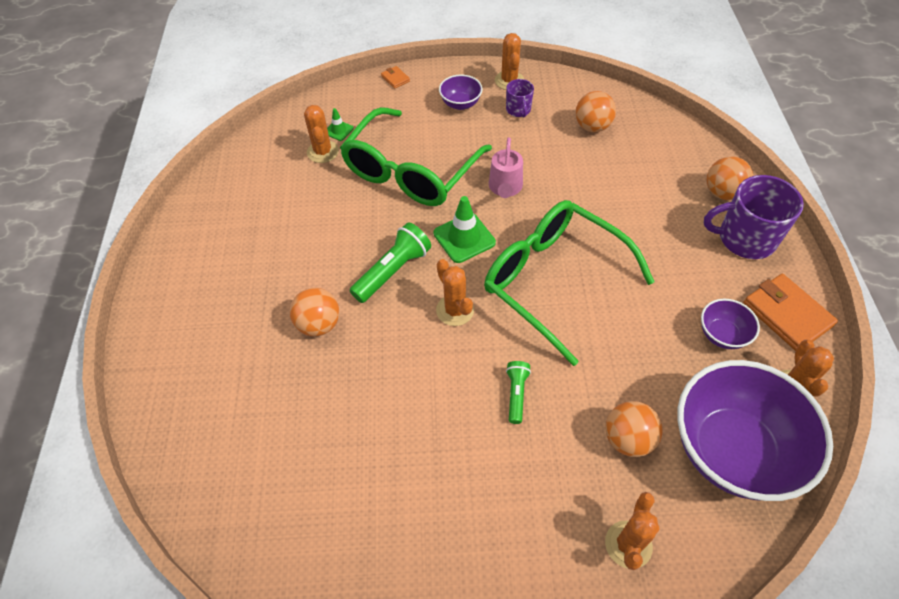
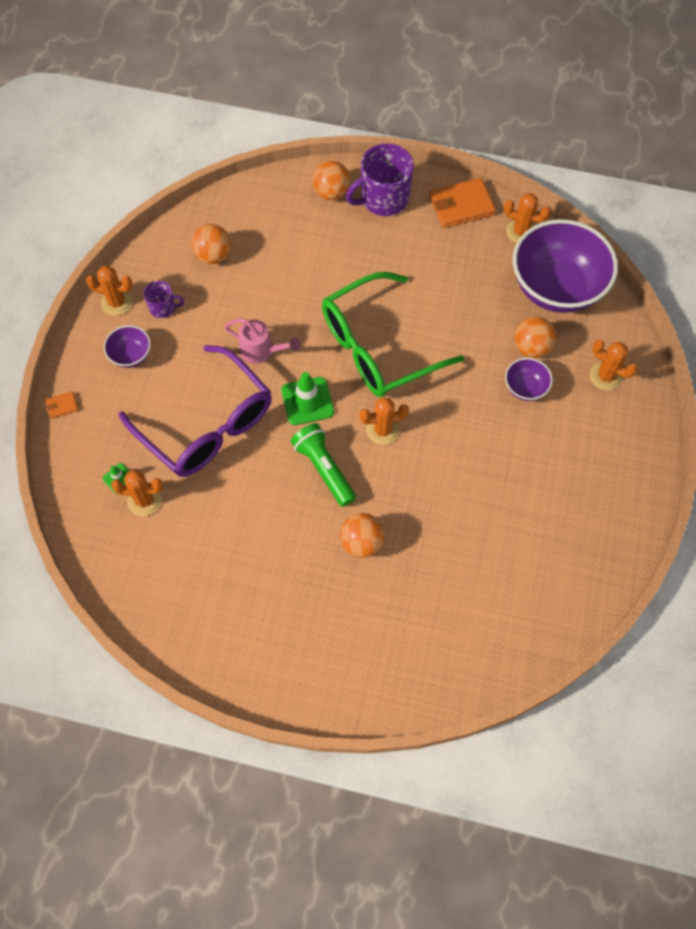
camera: 75 degrees left, 10 degrees up
(410, 172) = (207, 425): green glasses -> purple glasses
(516, 394) = (475, 408): green flashlight -> none
(722, 335) = (465, 253): purple bowl -> purple bowl (525, 388)
(745, 238) = (383, 199): purple mug -> purple mug turned 45 degrees clockwise

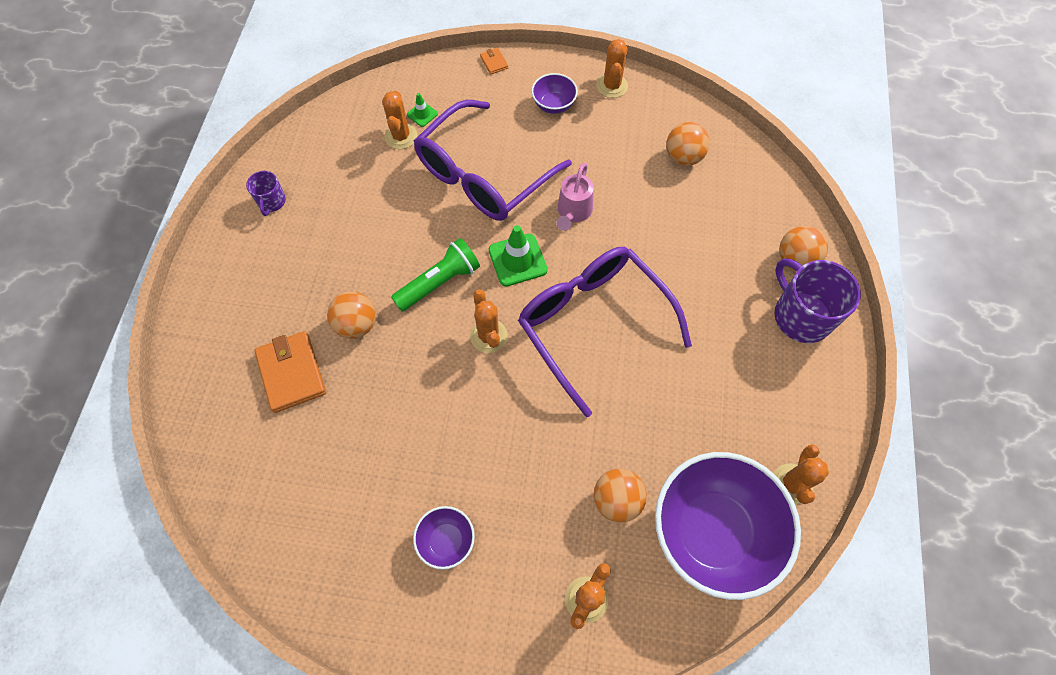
camera: 85 degrees right, 0 degrees up
(163, 308) = (612, 123): purple mug -> purple mug (272, 202)
(377, 347) = (593, 323): green glasses -> purple glasses
(461, 206) = (814, 406): orange wallet -> orange wallet (291, 373)
(525, 388) = (558, 493): purple bowl -> purple bowl (446, 540)

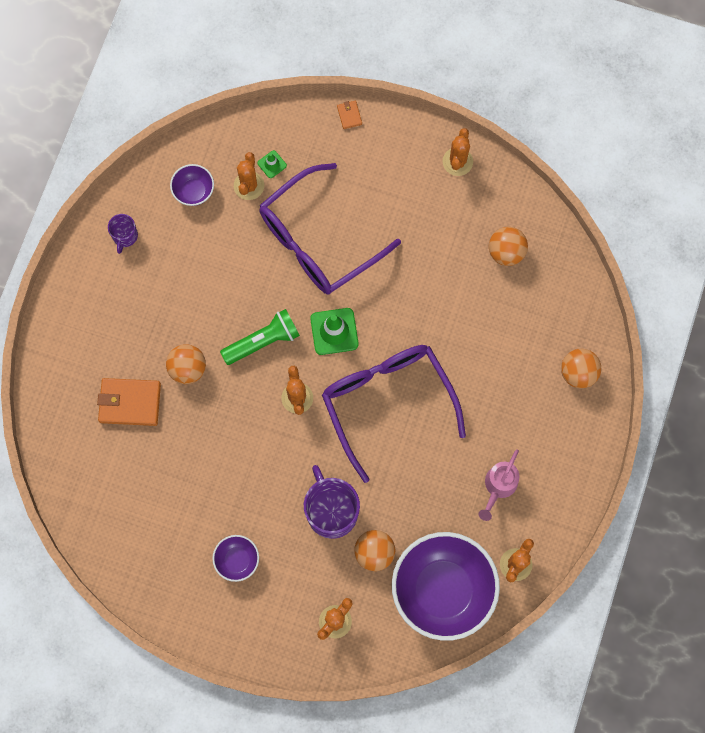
camera: 10 degrees right, 10 degrees up
(291, 373) = (130, 403): orange wallet -> orange wallet turned 75 degrees counterclockwise
(553, 105) = (397, 174): purple bowl -> purple bowl (194, 191)
(573, 212) = (392, 292): pink watering can -> pink watering can (498, 486)
(801, 316) = (567, 425): purple mug -> purple mug (331, 511)

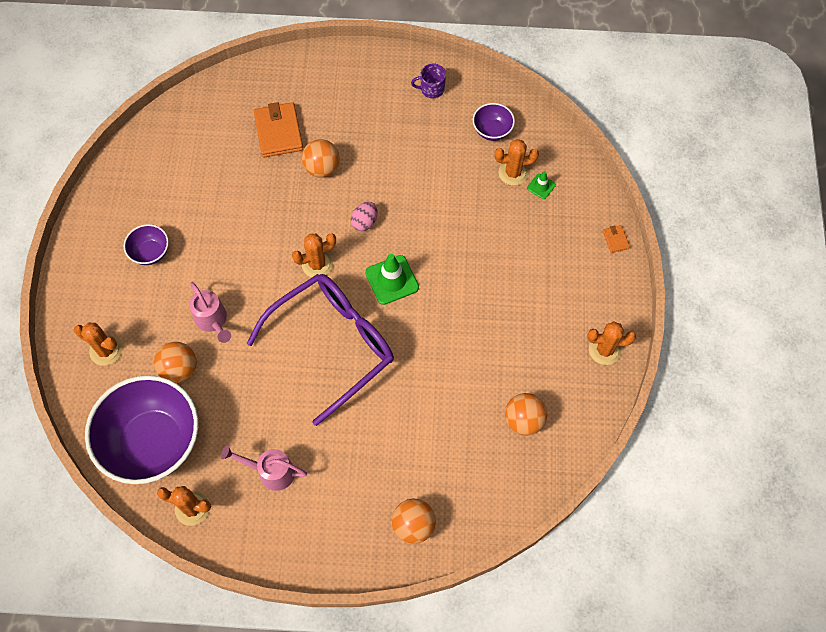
camera: 75 degrees right, 10 degrees down
(263, 341) = (364, 222): green flashlight -> pink egg
(318, 240) = (478, 244): purple glasses -> none
(331, 511) = (213, 321): purple mug -> pink watering can
(349, 115) = (615, 240): orange wallet -> orange wallet turned 75 degrees counterclockwise

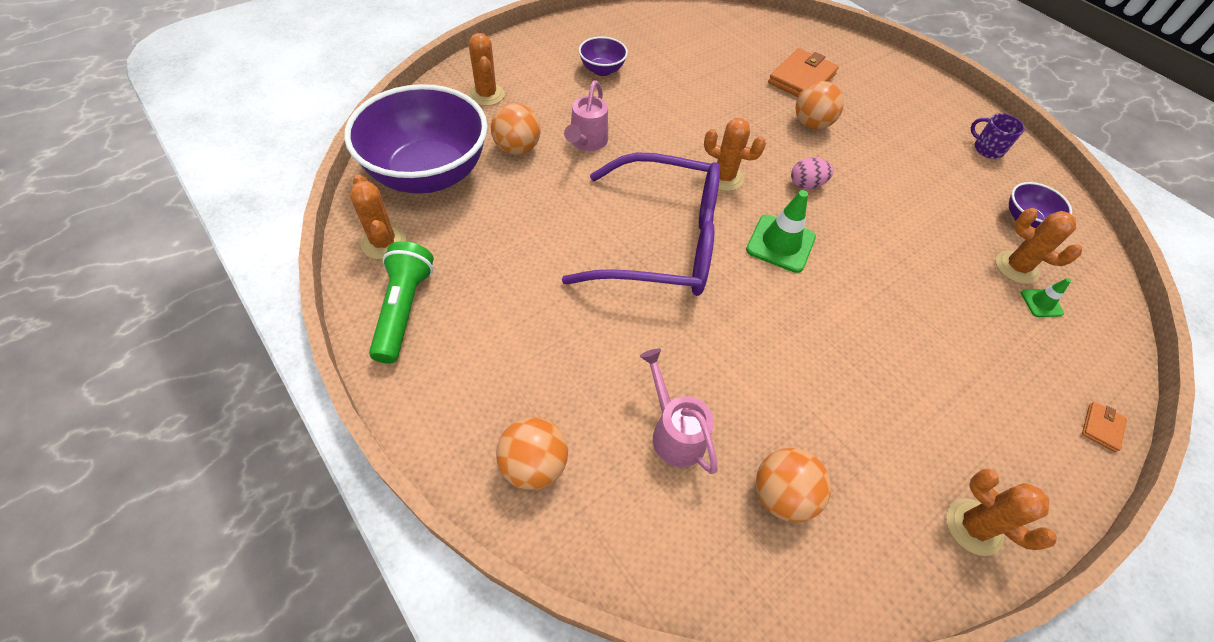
camera: 45 degrees right, 10 degrees down
(257, 528) = (404, 309): none -> green flashlight
(271, 471) = (478, 280): pink watering can -> pink watering can (674, 432)

